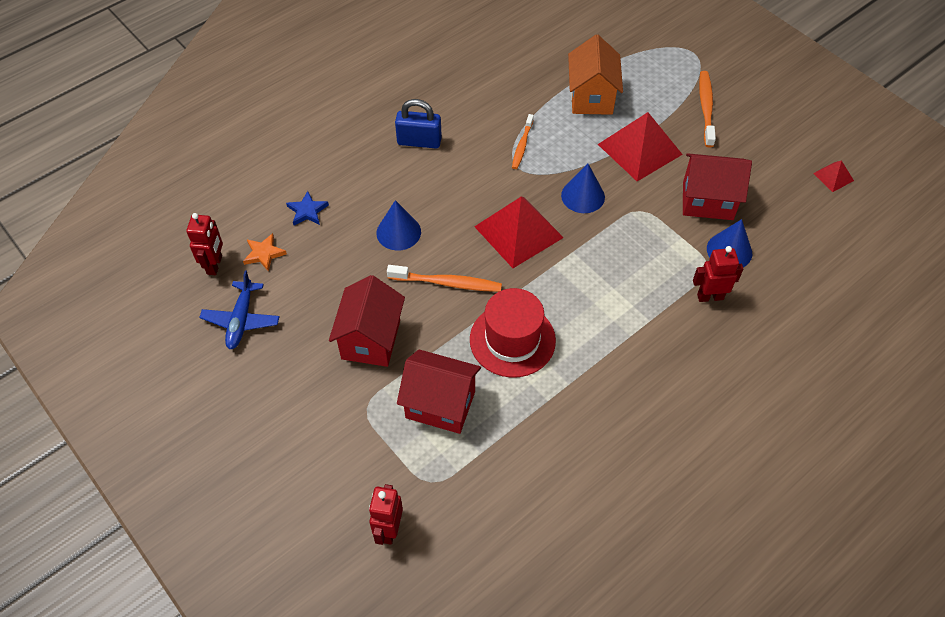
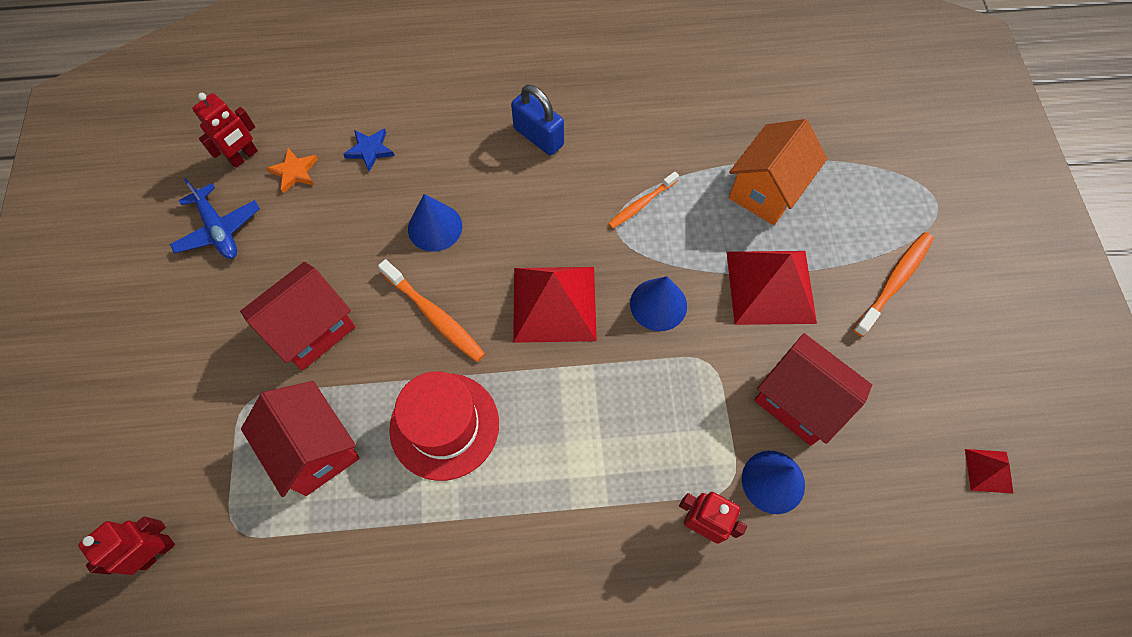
camera: 35 degrees right, 10 degrees up
(241, 320) = (218, 230): blue plane -> blue plane turned 75 degrees counterclockwise

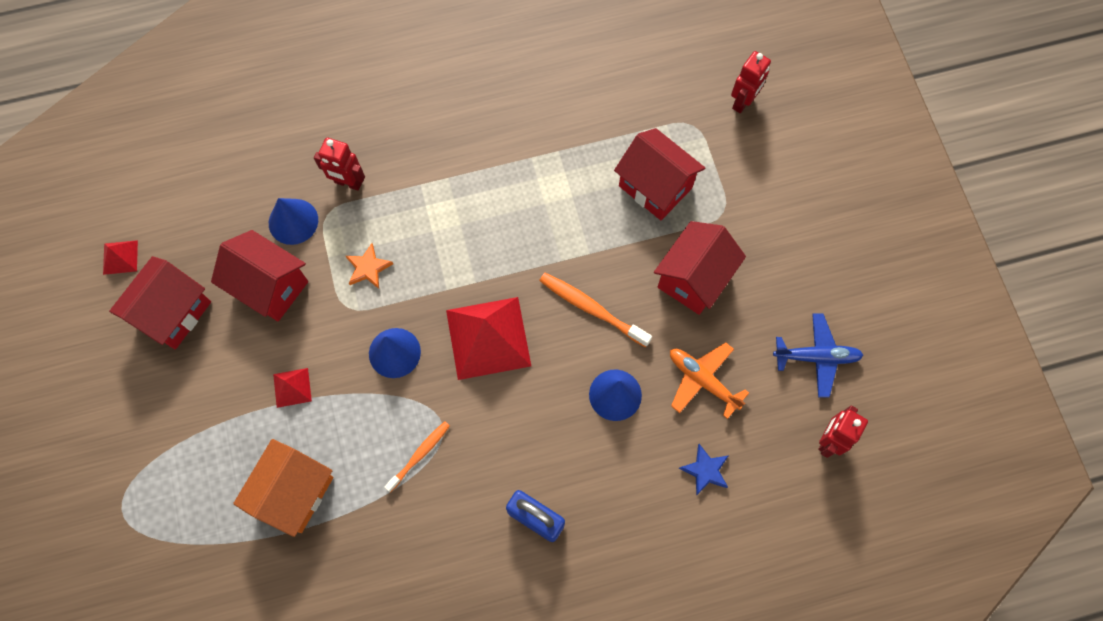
camera: 170 degrees right, 5 degrees up
(218, 230) = (816, 357): blue plane -> blue plane turned 135 degrees clockwise
(295, 172) = (771, 431): orange star -> orange star (368, 268)
(342, 226) = (702, 380): none -> orange plane
(444, 426) = (559, 220): red hat -> none
(770, 287) = (292, 387): red pyramid -> red pyramid, size x0.47
(894, 282) = (176, 412): orange toothbrush -> none
(911, 389) = (173, 313): none -> red house

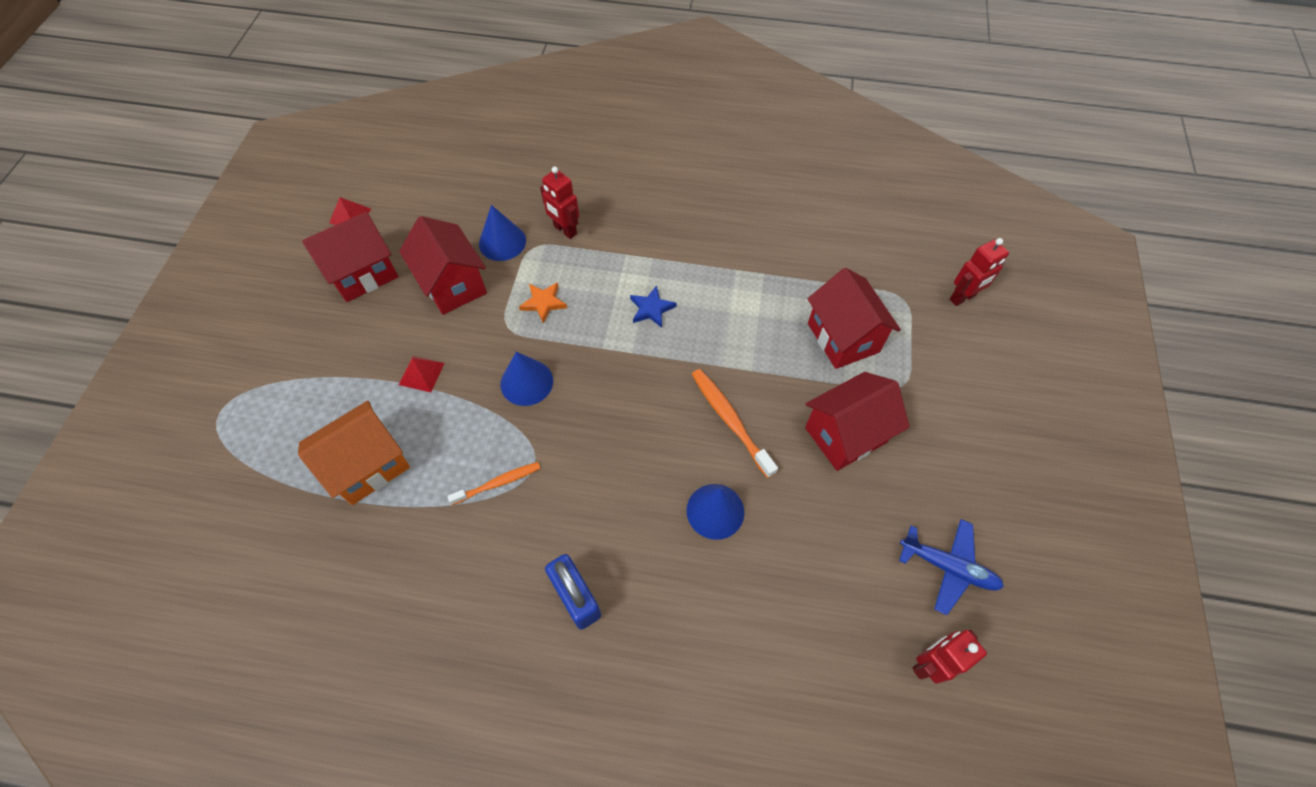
camera: 25 degrees right, 10 degrees down
(488, 337) = (618, 405): red pyramid -> none
(702, 380) = (812, 537): orange plane -> none
(705, 470) = (775, 631): blue star -> blue star (651, 309)

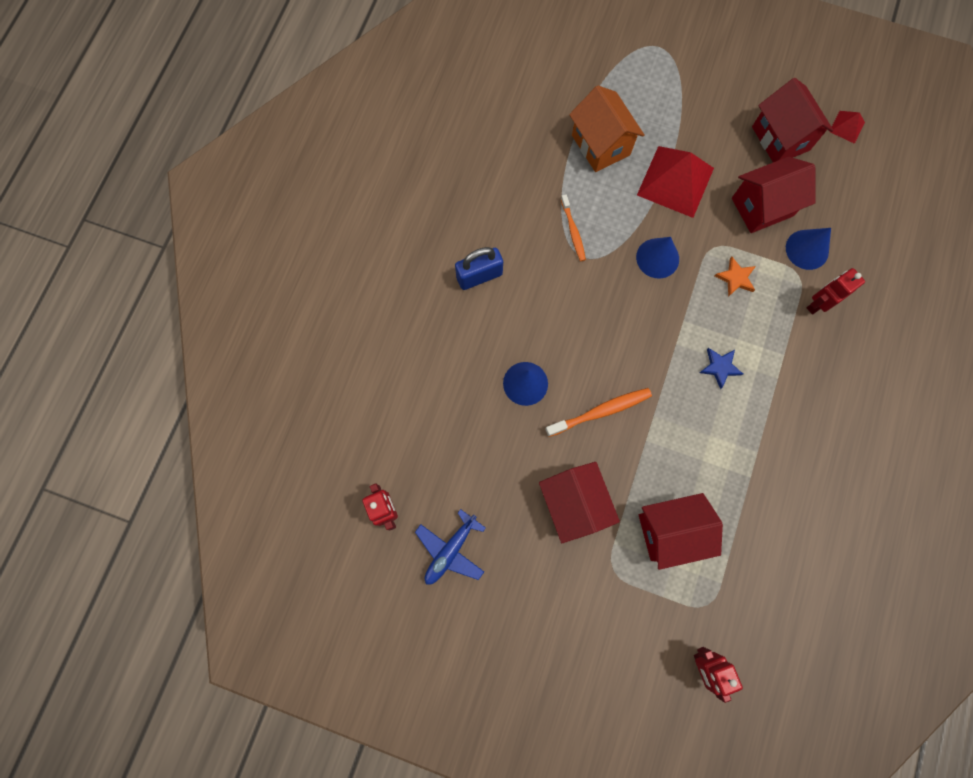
camera: 100 degrees right, 15 degrees up
(421, 373) = (675, 181): red pyramid -> red pyramid, size x2.15

